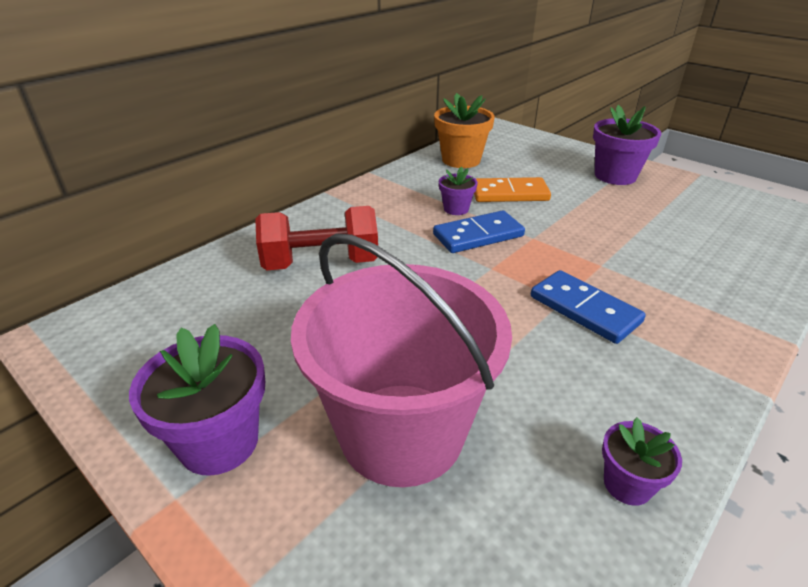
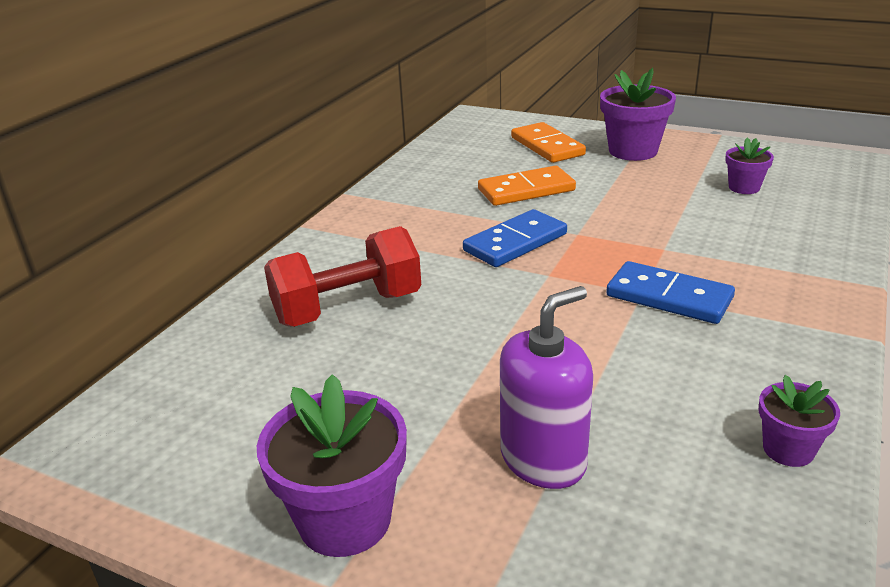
camera: 15 degrees left, 5 degrees down
(401, 432) = (543, 459): pink bucket -> purple soap dispenser
(456, 209) = (474, 218): purple flower pot -> purple flower pot (744, 188)
(461, 160) = (449, 161): orange flower pot -> none
(545, 160) = (547, 146): none -> orange domino

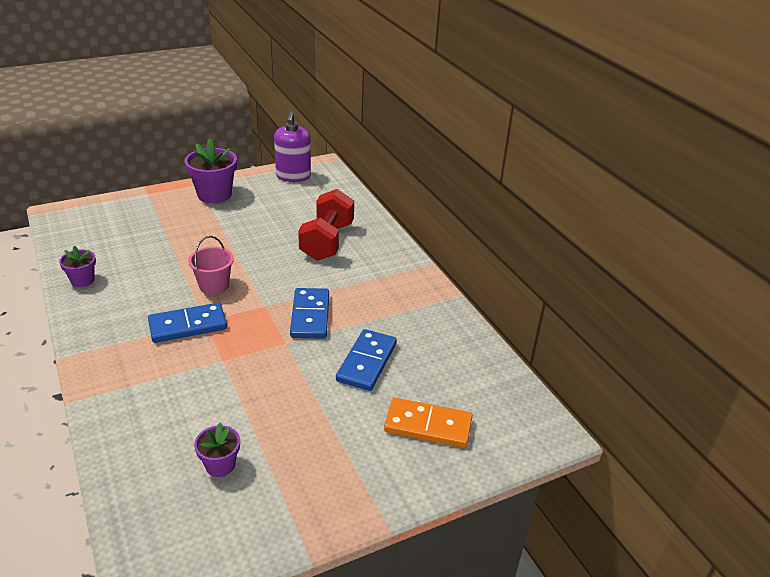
camera: 125 degrees right, 5 degrees up
(526, 190) = (366, 362): orange domino -> blue domino
(543, 459) = (172, 234): purple soap dispenser -> purple soap dispenser (293, 176)
(580, 328) = (214, 286): none -> pink bucket
(633, 151) = (356, 465): purple flower pot -> none

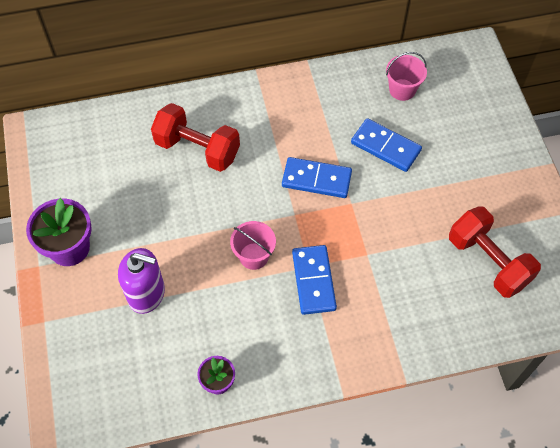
camera: 75 degrees left, 25 degrees up
(220, 465) = (488, 261): purple flower pot -> red dumbbell
(293, 176) = (50, 163): purple soap dispenser -> purple soap dispenser (146, 294)
(428, 426) = (461, 120): orange domino -> none
(454, 369) = (402, 90): none -> pink bucket

